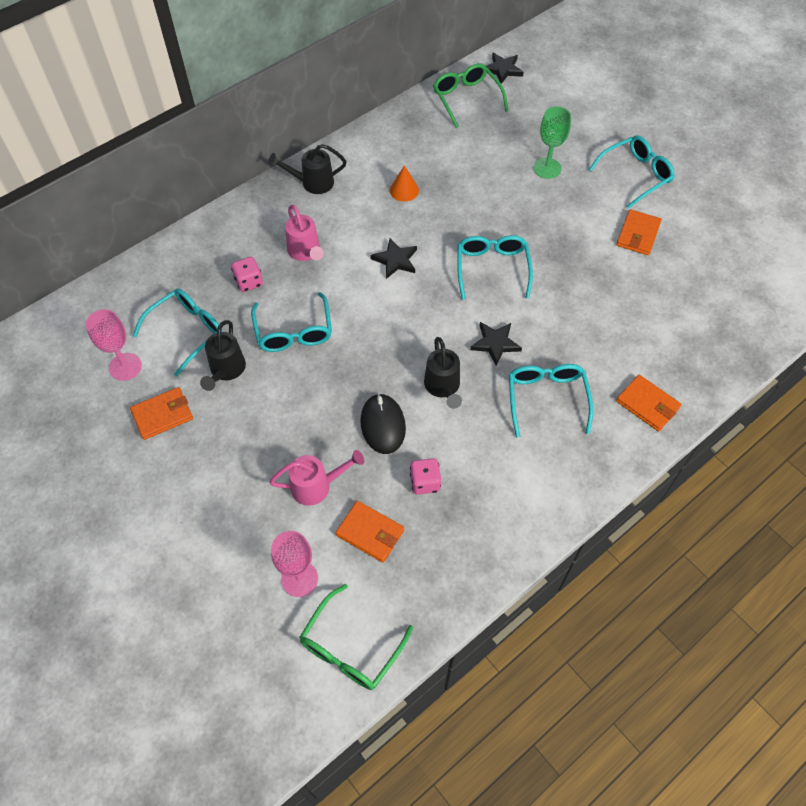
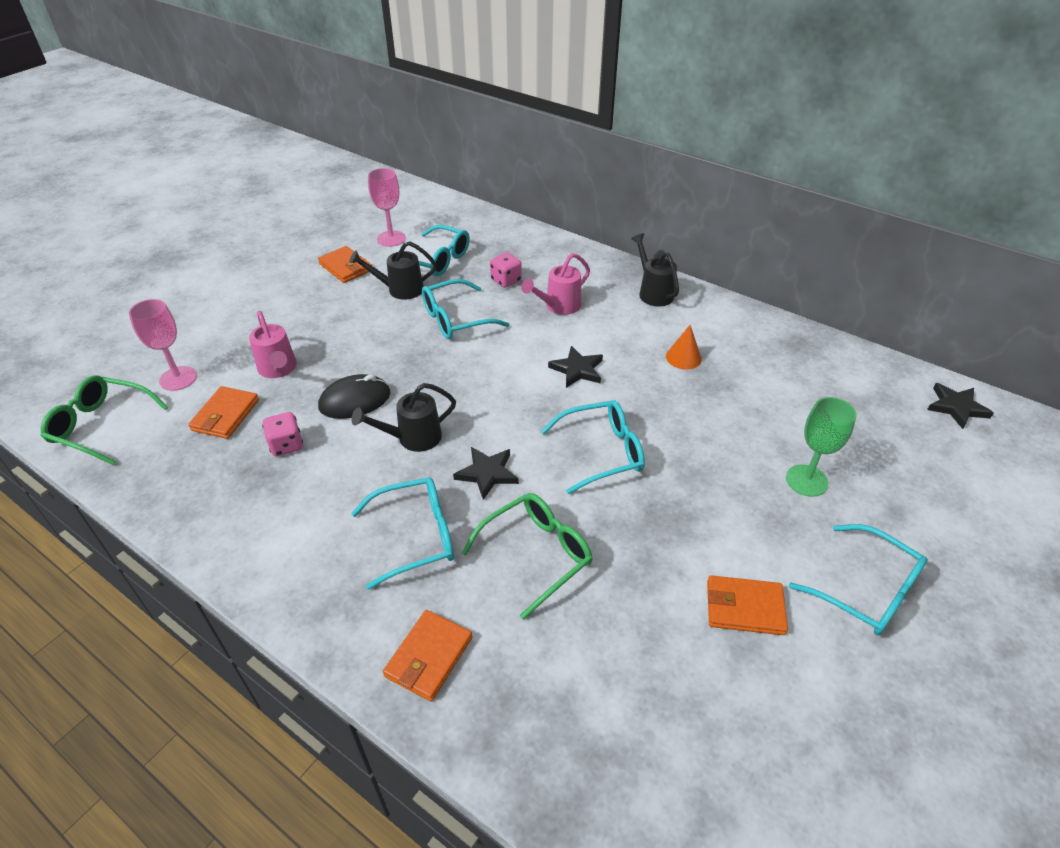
camera: 75 degrees right, 15 degrees down
(466, 99) = (871, 383): green glasses -> green glasses (536, 554)

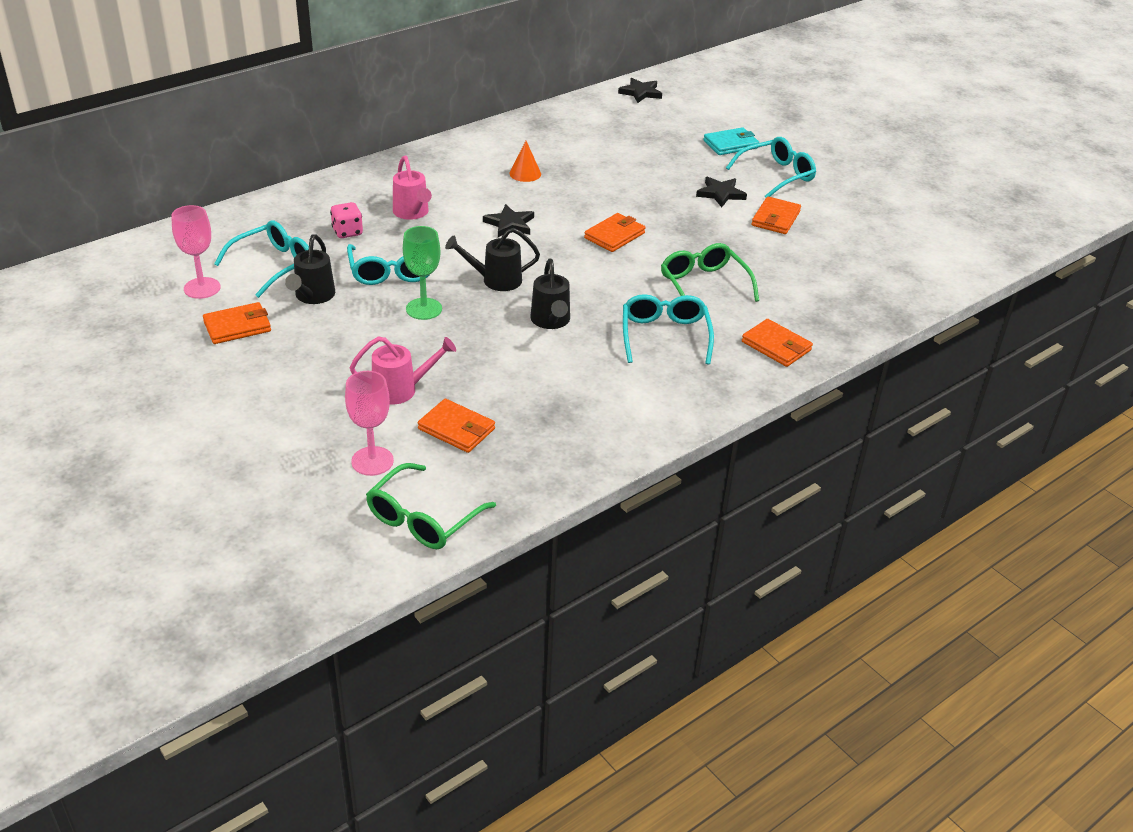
camera: 75 degrees left, 5 degrees down
(286, 445) = (522, 393): pink dice -> none
(355, 400) = (481, 346): black mouse -> none
(487, 473) = (612, 291): black star -> black star (720, 194)
(602, 452) = (614, 235): turquoise glasses -> orange wallet
(653, 292) = (427, 163): black watering can -> black watering can (496, 280)
(806, 480) = (681, 165): green goblet -> green goblet (424, 309)
(908, 522) = (730, 144): none -> turquoise wallet

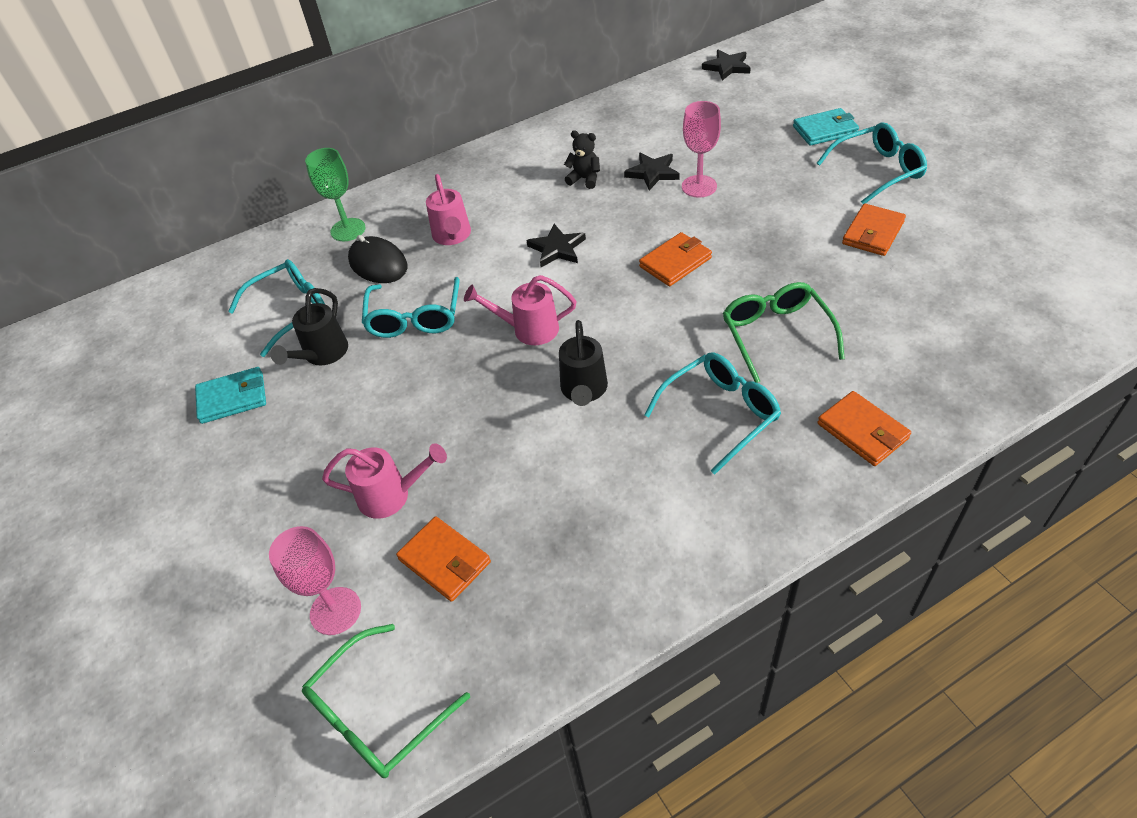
camera: 15 degrees right, 10 degrees up
(202, 288) = (209, 343): pink goblet -> pink goblet (699, 186)
(237, 326) = (232, 398): orange wallet -> turquoise wallet
(347, 232) = (378, 264): pink dice -> black mouse
(424, 309) = (440, 372): green goblet -> green goblet (348, 230)
(496, 280) = (528, 329): black watering can -> pink watering can
(525, 173) = (584, 179): orange cone -> black teddy bear
(665, 336) = (720, 414): turquoise glasses -> turquoise glasses turned 45 degrees clockwise
(720, 194) = (807, 199): black star -> black star (652, 173)

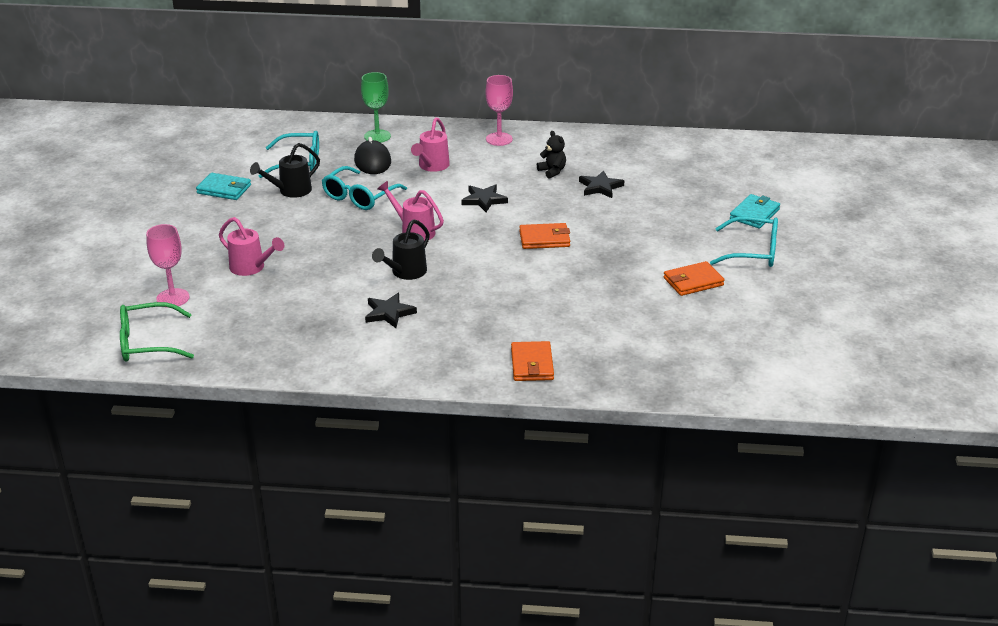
camera: 30 degrees right, 15 degrees down
(444, 561) = (244, 305): orange wallet -> none
(699, 186) = (619, 207): pink goblet -> pink goblet (499, 139)
(720, 414) = (464, 318): turquoise glasses -> none
(727, 67) = (745, 148): black star -> black star (389, 313)
(776, 335) = (551, 300): green glasses -> none
(825, 130) = (754, 214): turquoise wallet -> turquoise wallet turned 75 degrees counterclockwise

